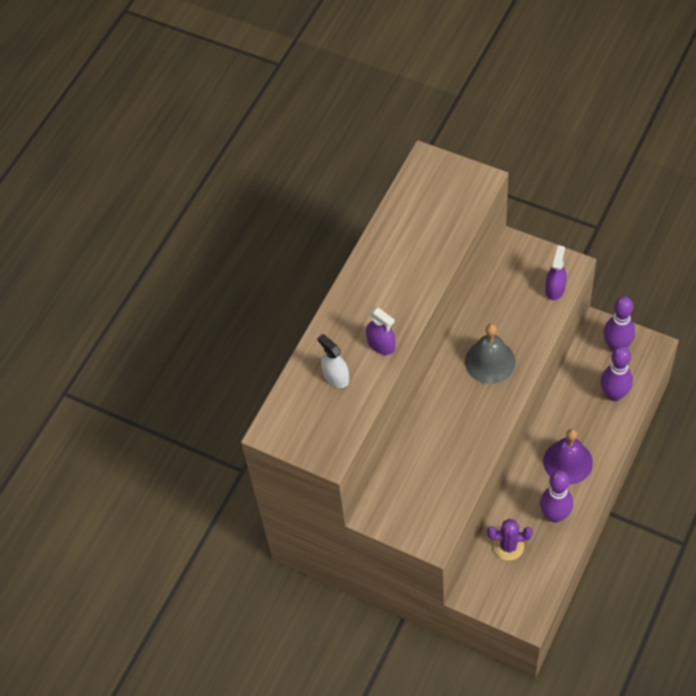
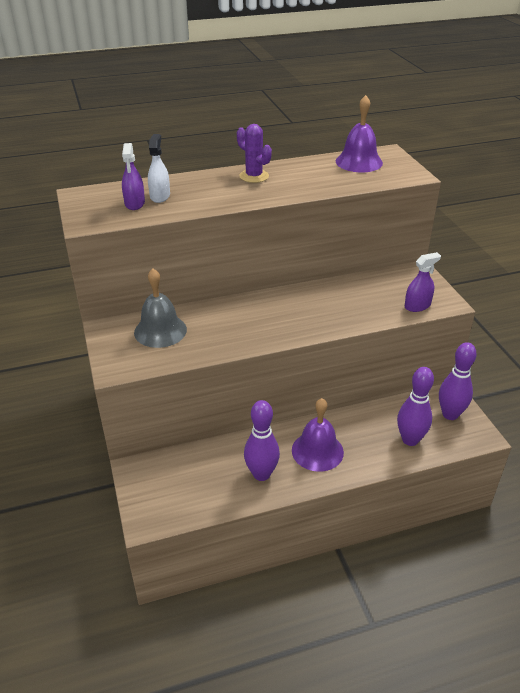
camera: 40 degrees right, 20 degrees down
(381, 344) = (214, 200): purple spray bottle -> purple spray bottle (135, 203)
(422, 196) = (359, 162): none -> purple bell
(490, 361) = (310, 310): grey bell -> grey bell (160, 331)
(508, 546) = (202, 464): purple cactus -> purple cactus (254, 176)

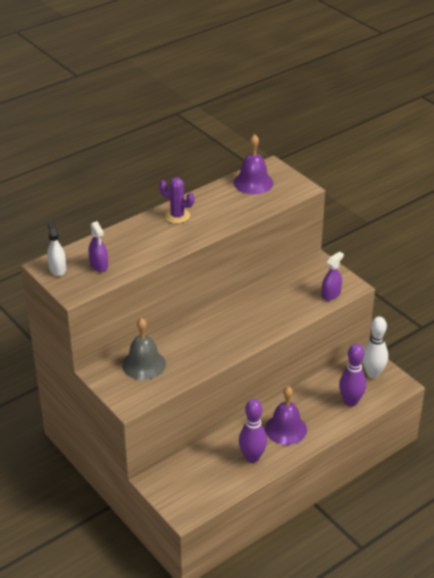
camera: 20 degrees left, 0 degrees up
(160, 196) = (114, 253): white spray bottle -> white spray bottle (57, 268)
(450, 414) = (373, 374): purple bowling pin -> white bowling pin

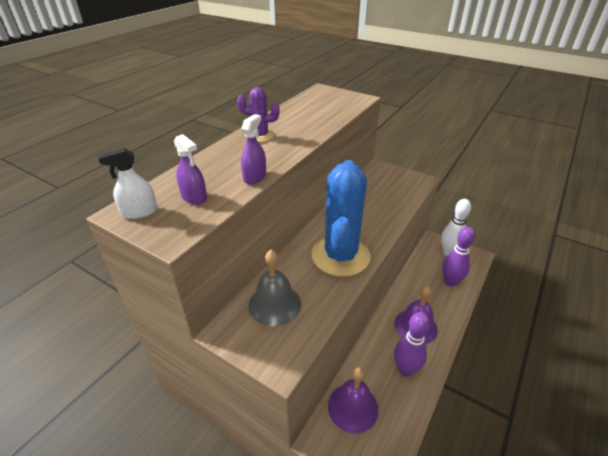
camera: 20 degrees left, 0 degrees up
(57, 268) = (139, 212): white spray bottle -> white spray bottle turned 75 degrees counterclockwise
(219, 341) = (340, 256): none -> blue cactus
(253, 182) = (315, 101): purple bell -> purple bell (353, 407)
(331, 294) = (409, 189): purple spray bottle -> purple spray bottle (254, 177)

